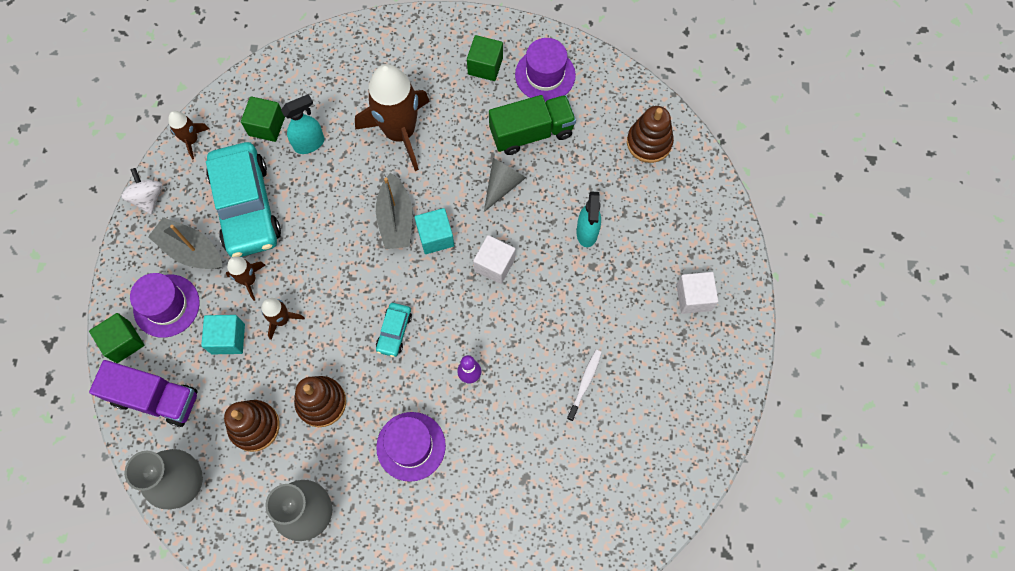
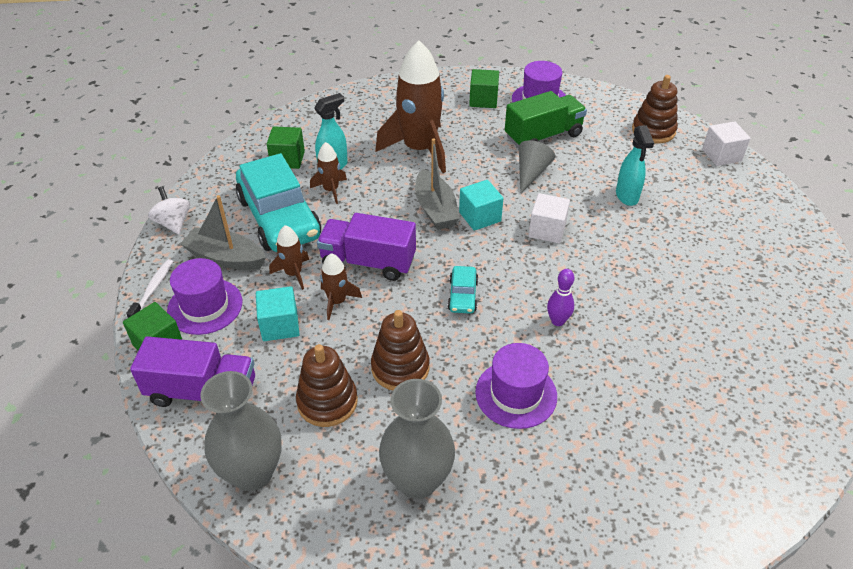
camera: 10 degrees left, 25 degrees down
(191, 140) = (213, 177): brown rocket -> brown rocket (331, 190)
(318, 277) = (368, 262): none -> purple truck
(584, 384) = (682, 311): white toothbrush -> white toothbrush (153, 289)
(693, 297) = (754, 230): white cube -> white cube (721, 155)

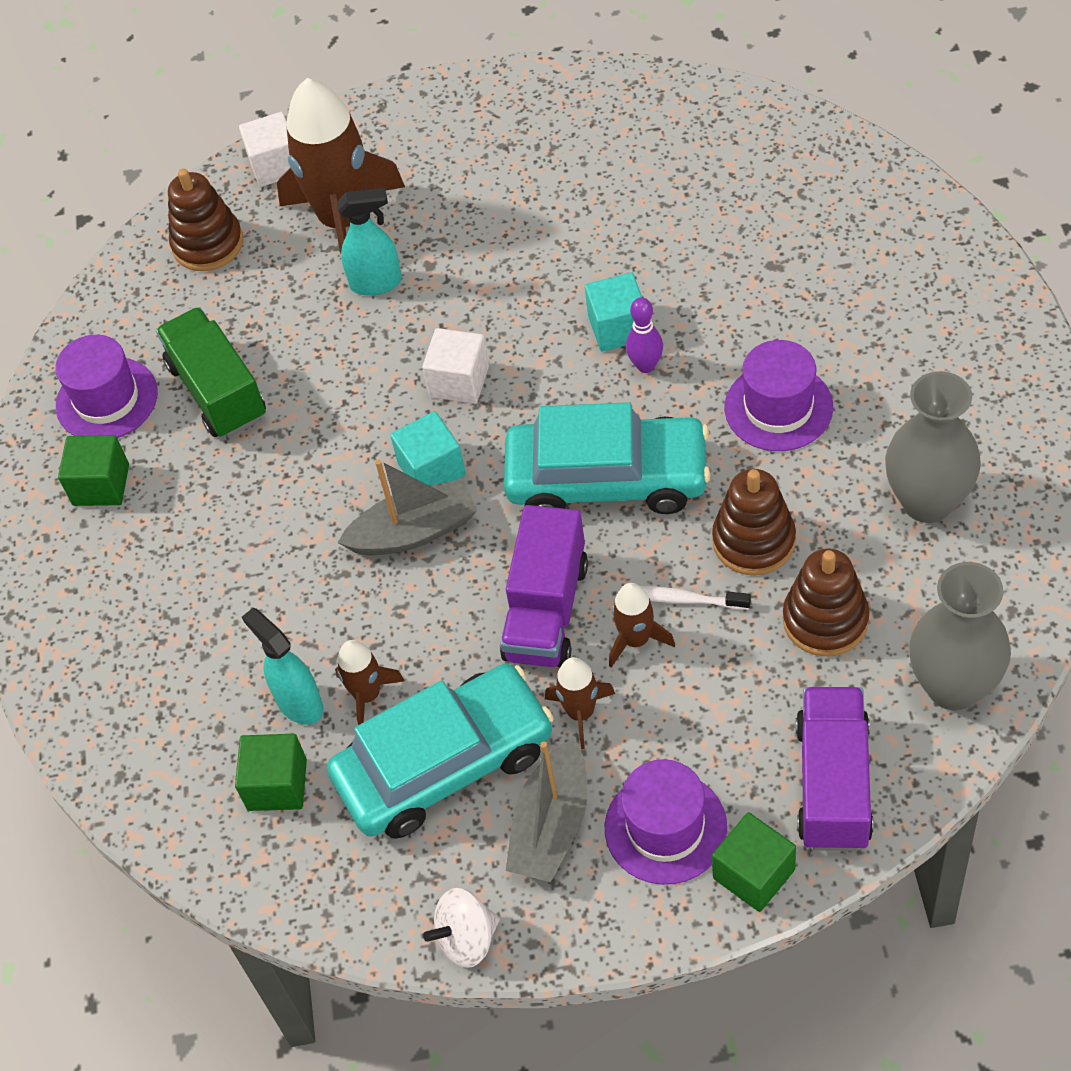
camera: 85 degrees left, 10 degrees up
(153, 289) = (635, 921): white toothbrush -> white toothbrush (682, 599)
(280, 325) = (694, 709): turquoise cube -> turquoise cube (618, 328)
(419, 149) = (251, 572): brown rocket -> brown rocket (344, 221)
(463, 295) = (607, 479): turquoise car -> turquoise car, size x2.28
(531, 173) = (320, 405): grey cone -> none

